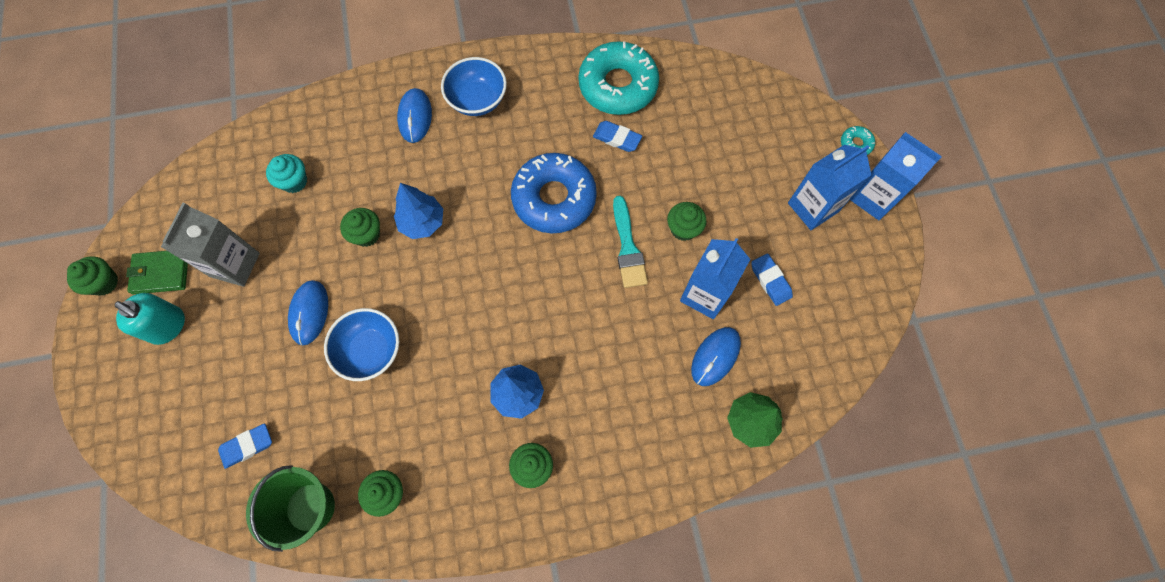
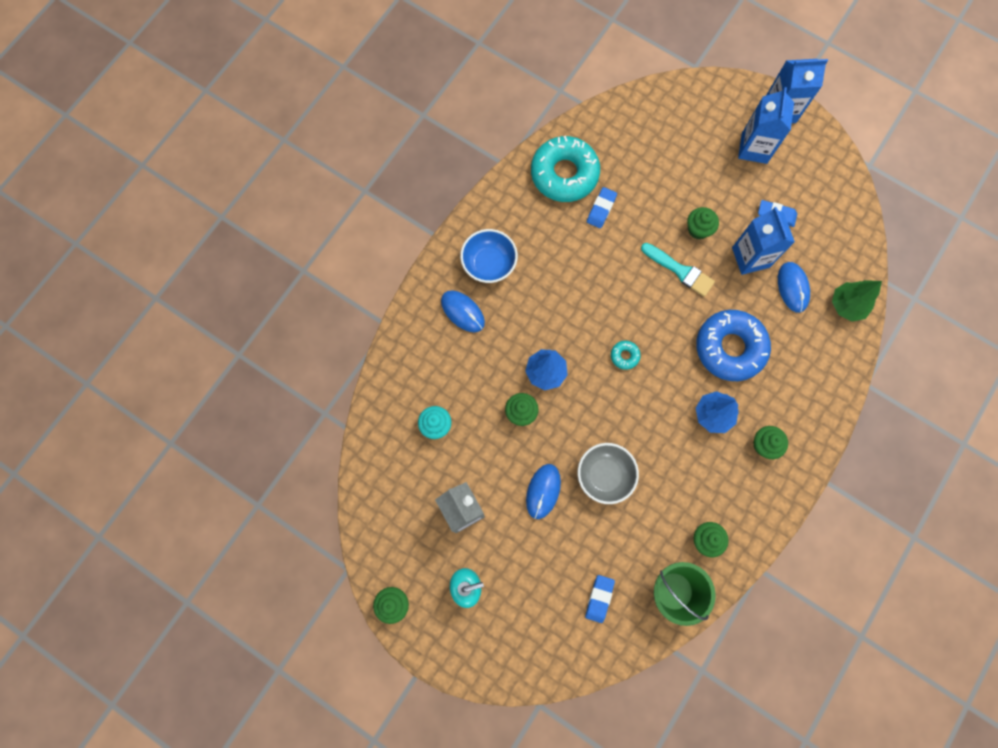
camera: 45 degrees left, 5 degrees up
(161, 273) = (422, 562): green wallet -> none
(309, 313) = (543, 491): blue mouse -> blue mouse turned 60 degrees clockwise
(370, 350) = (604, 475): blue bowl -> grey bowl
(554, 198) = (606, 282): blue donut -> blue donut (730, 348)
(617, 138) = (601, 209): blue eraser -> blue eraser turned 45 degrees counterclockwise
(856, 144) = (738, 85): turquoise donut -> turquoise donut (624, 356)

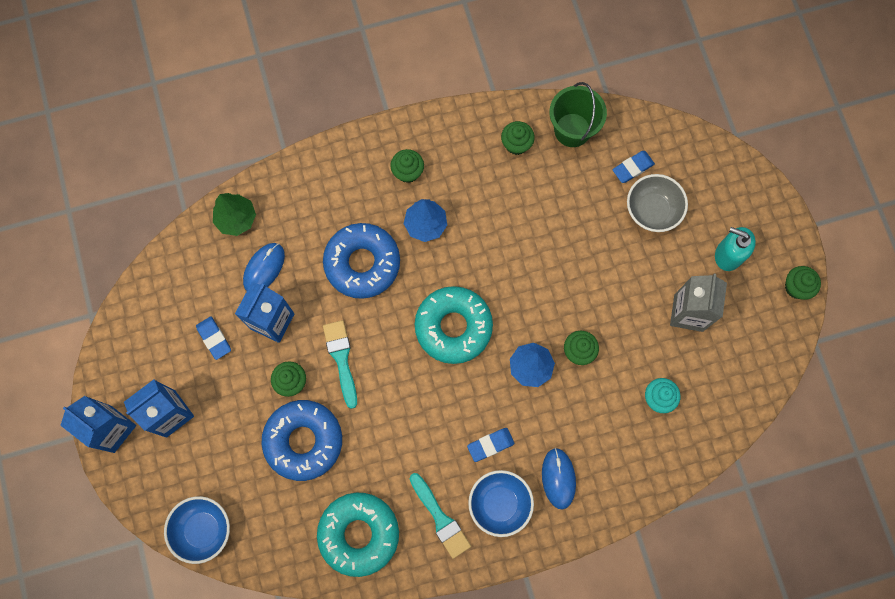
camera: 140 degrees left, 0 degrees up
(520, 224) = (440, 518): none -> turquoise brush
(543, 491) = (611, 276): blue mouse -> none
(601, 209) = (357, 471): blue eraser -> blue eraser (490, 445)
(604, 475) = (552, 249): grey bowl -> grey bowl (652, 210)
(624, 356) = (453, 327): turquoise donut -> turquoise donut, size x2.46
(653, 200) = (303, 441): none -> blue donut
(663, 101) = (203, 529): none -> blue bowl

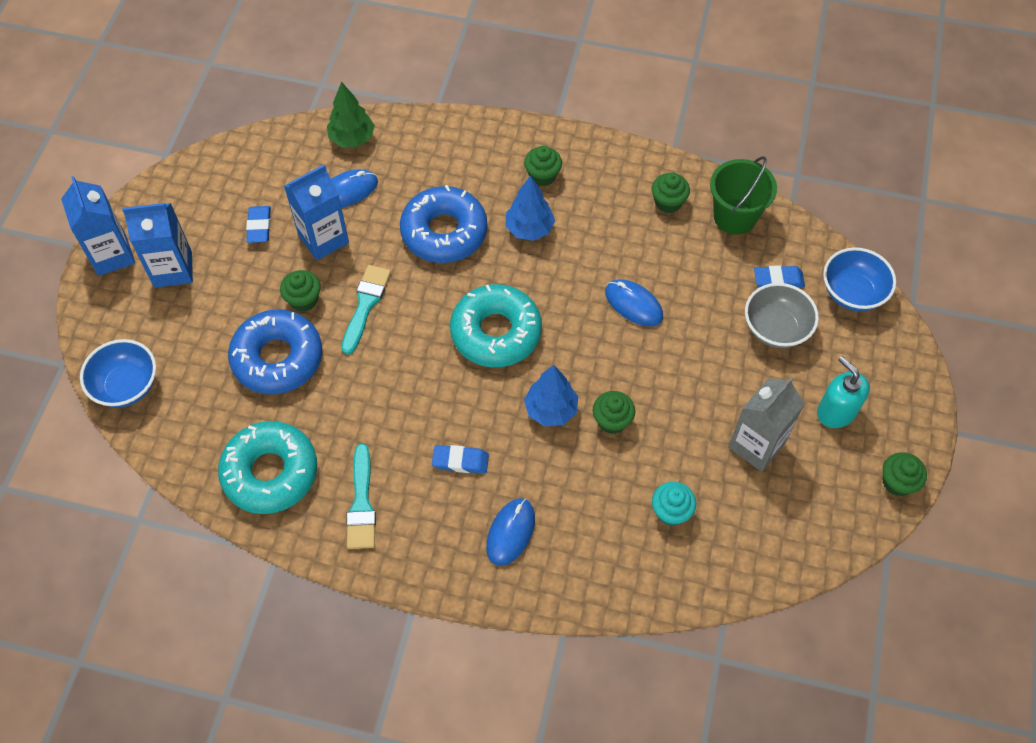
camera: 30 degrees right, 15 degrees down
(499, 504) = (432, 523): blue bowl -> blue bowl (852, 293)
(540, 247) = (633, 304): none -> blue mouse

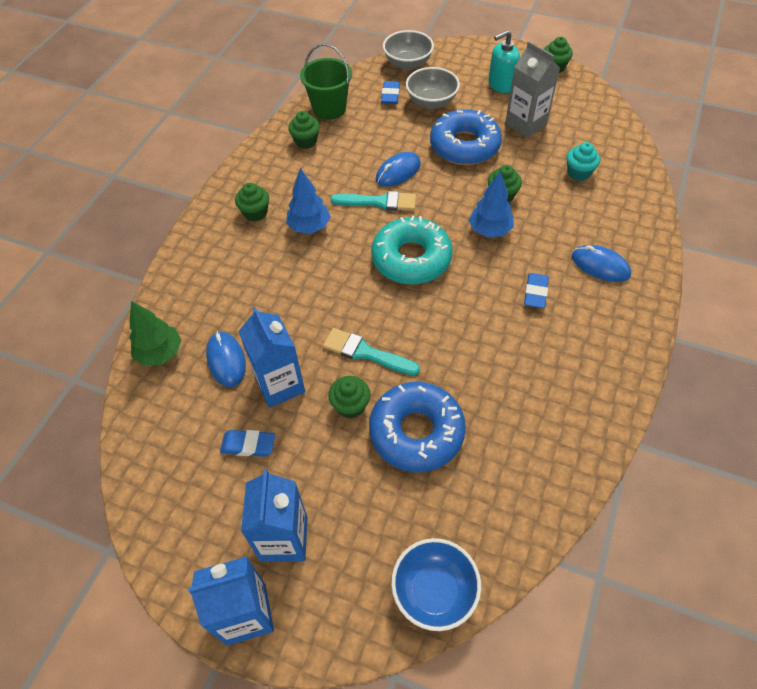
camera: 80 degrees left, 5 degrees down
(270, 472) = (545, 442): turquoise donut -> none
(361, 504) = (577, 367): turquoise brush -> turquoise brush (379, 202)
(444, 232) = (297, 286): blue donut -> blue donut (464, 146)
(852, 293) = (407, 64): blue bowl -> grey bowl

